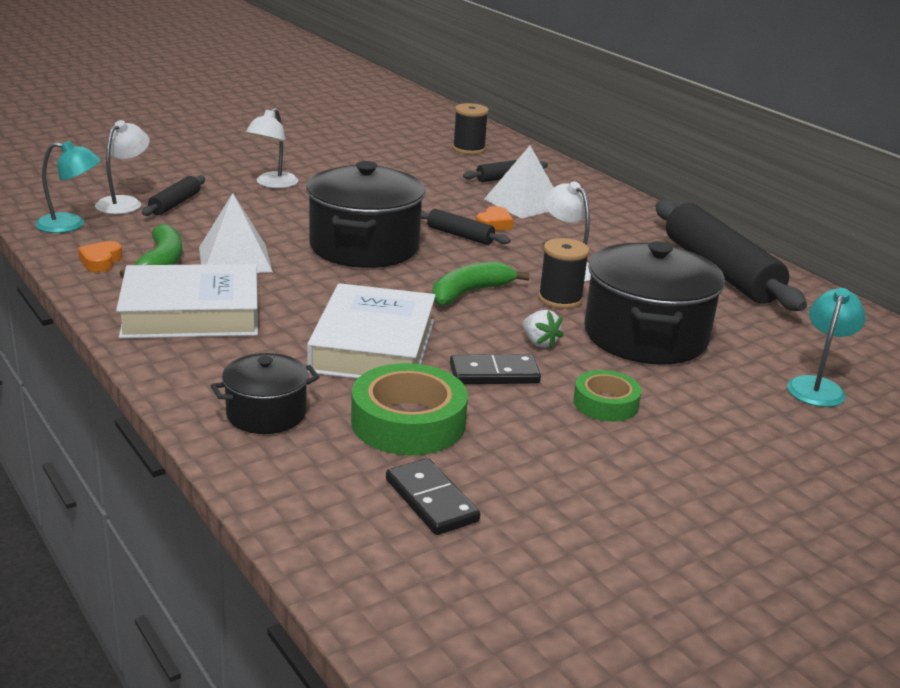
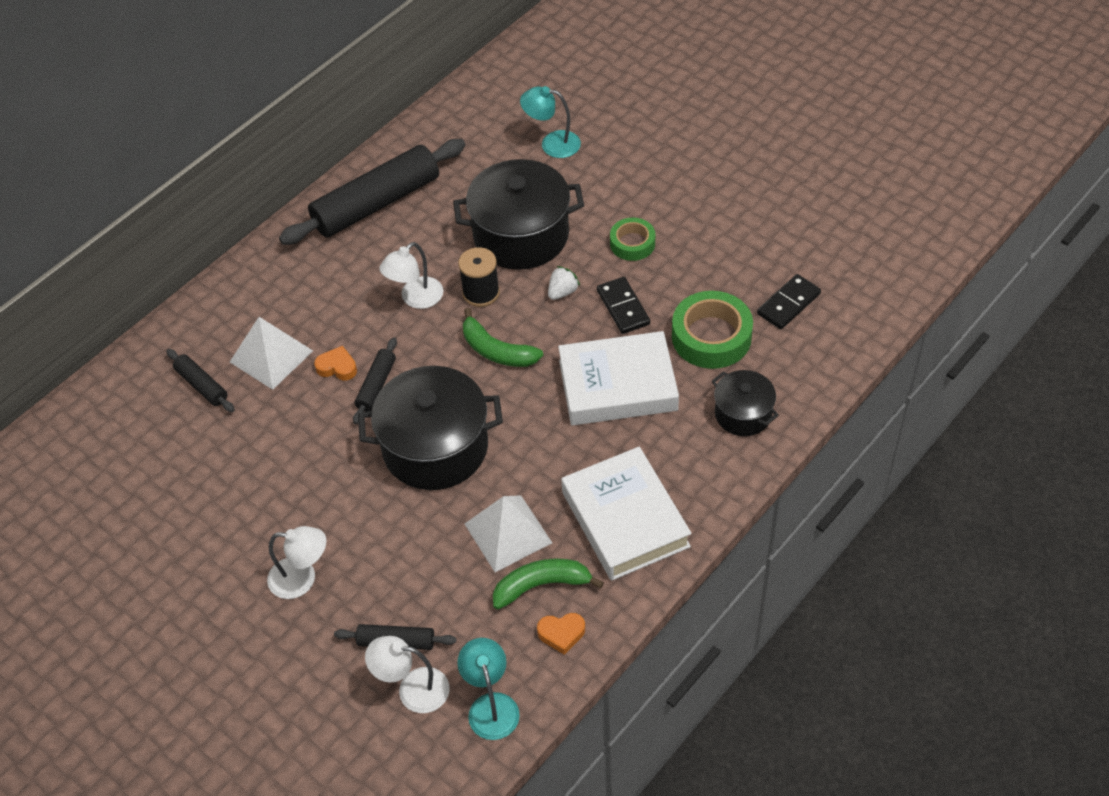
camera: 100 degrees left, 25 degrees up
(468, 149) = (115, 438): black spool -> none

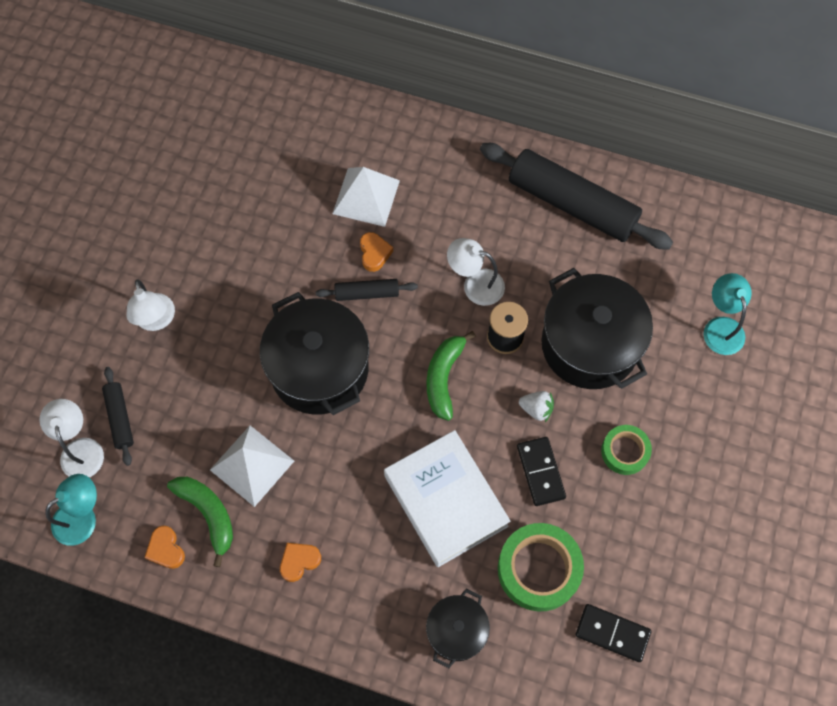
camera: 65 degrees right, 15 degrees up
(202, 385) = (316, 159): black rolling pin -> none
(623, 307) = (541, 472): black domino -> black domino turned 60 degrees counterclockwise
(625, 519) = (299, 561): white book -> orange heart

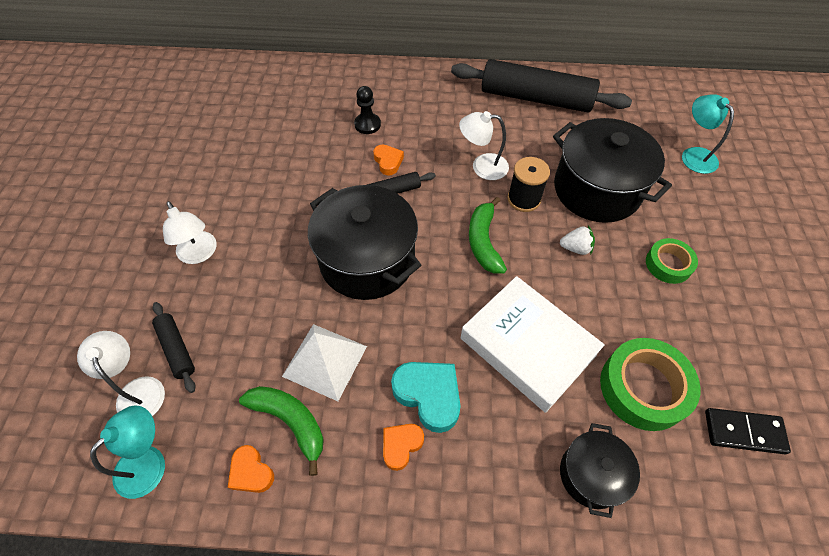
camera: 15 degrees left, 10 degrees down
(337, 523) = (429, 395): none -> turquoise heart
(366, 197) = (367, 124): white pyramid -> black pawn
(541, 472) = (604, 299): black domino -> none

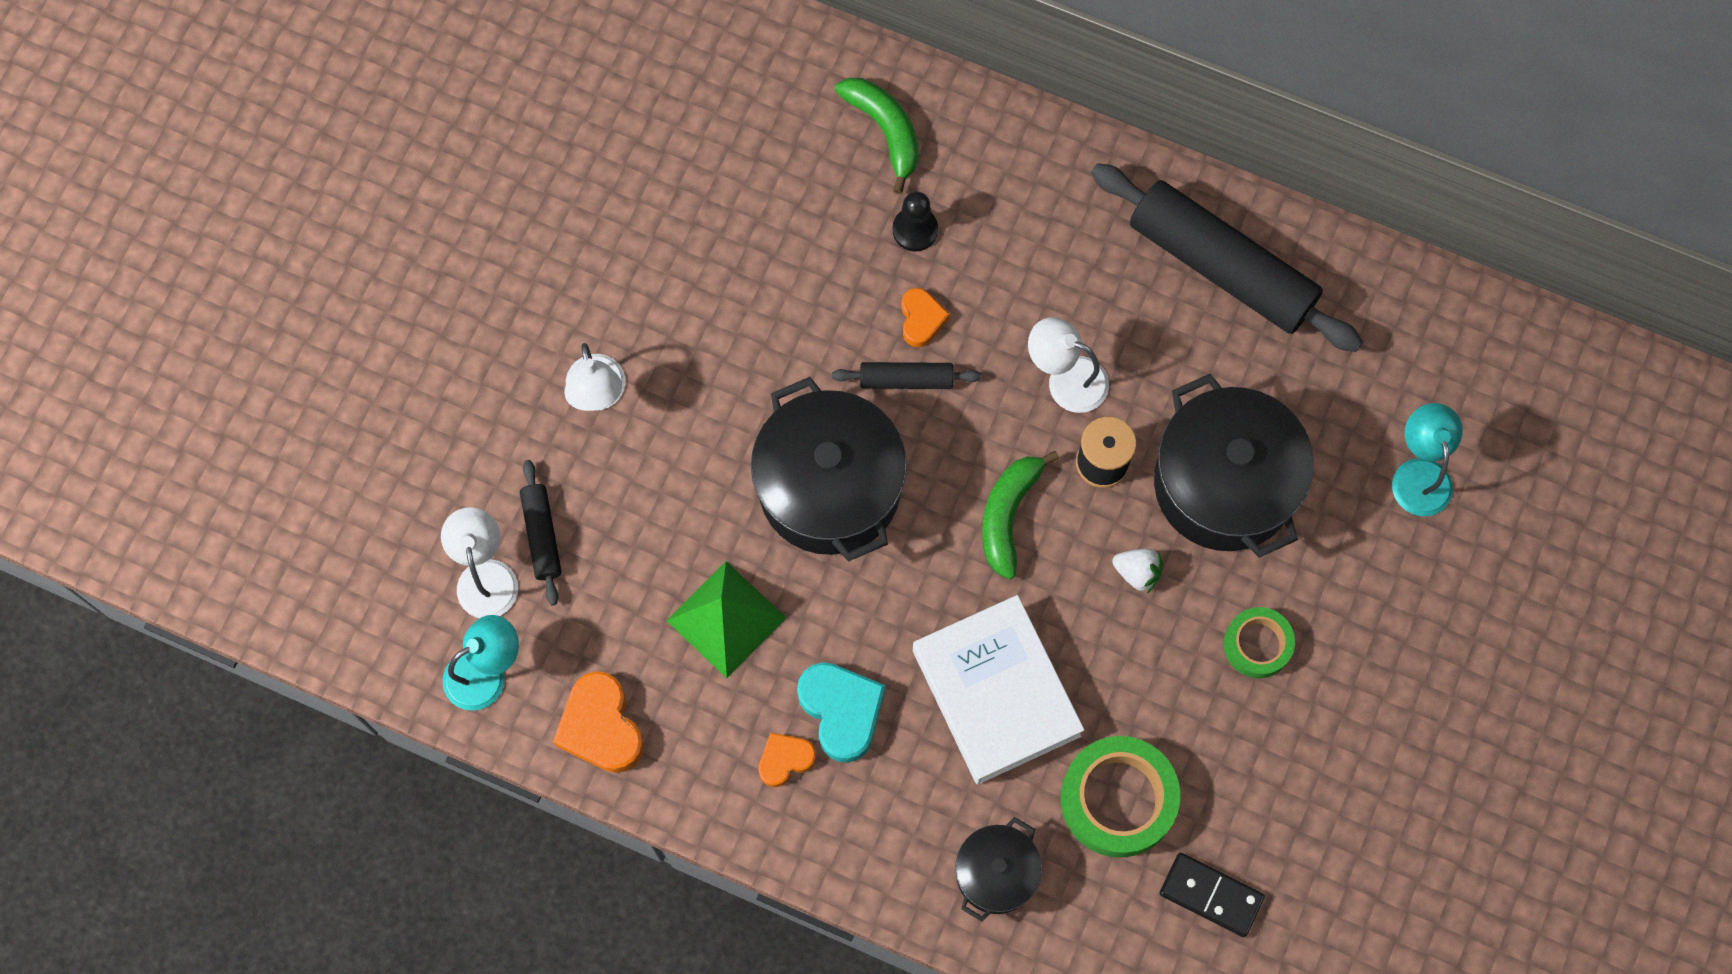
camera: 20 degrees right, 15 degrees up
(251, 472) = (601, 727): orange heart -> orange heart, size x1.67
(290, 422) = (662, 683): green banana -> green banana (885, 131)
(325, 361) = (726, 619): white pyramid -> green pyramid

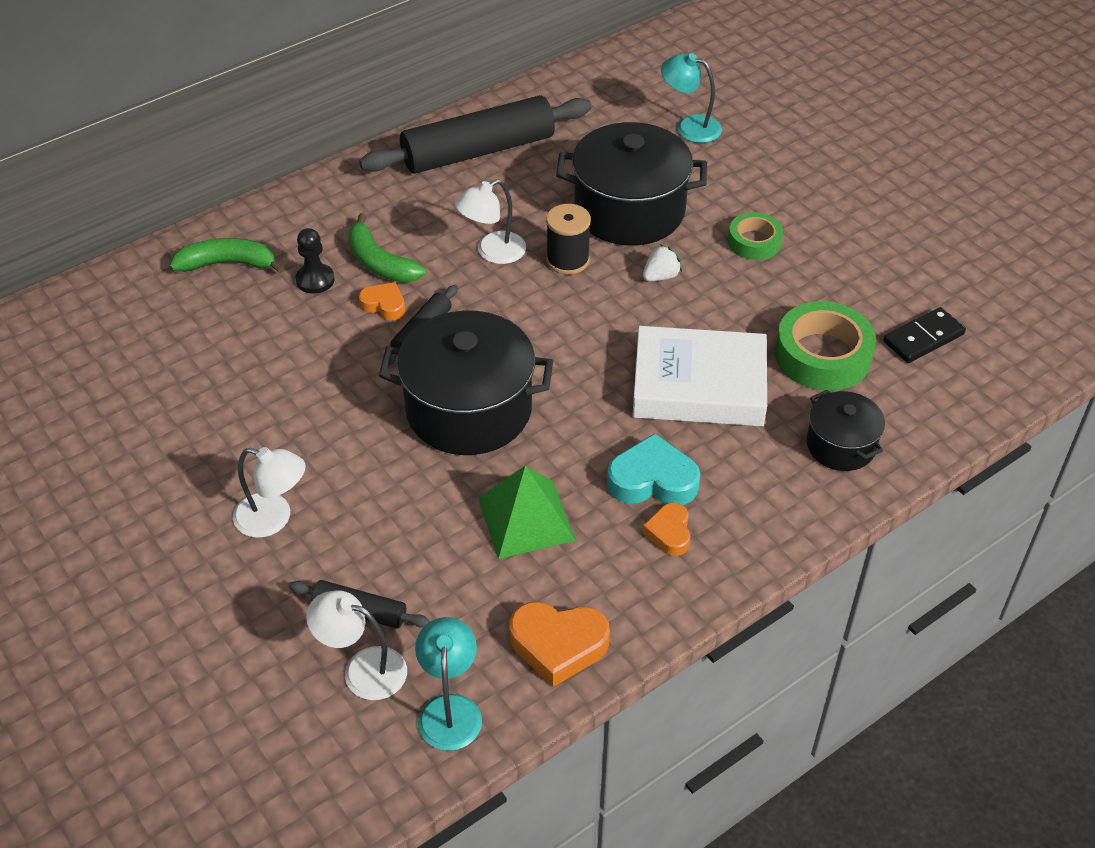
camera: 60 degrees left, 25 degrees down
(1008, 515) = (568, 322): green banana -> green banana (380, 263)

